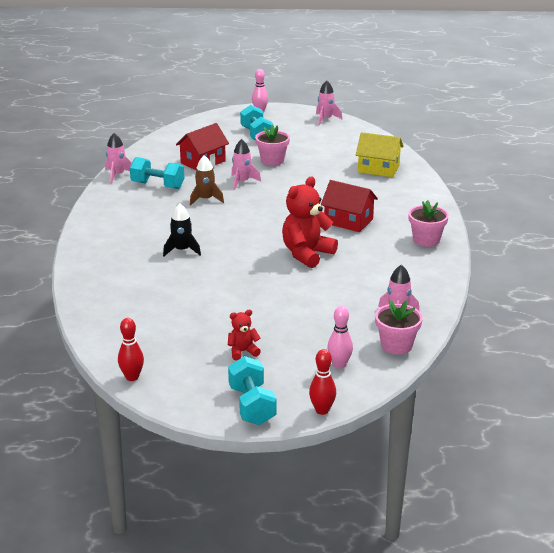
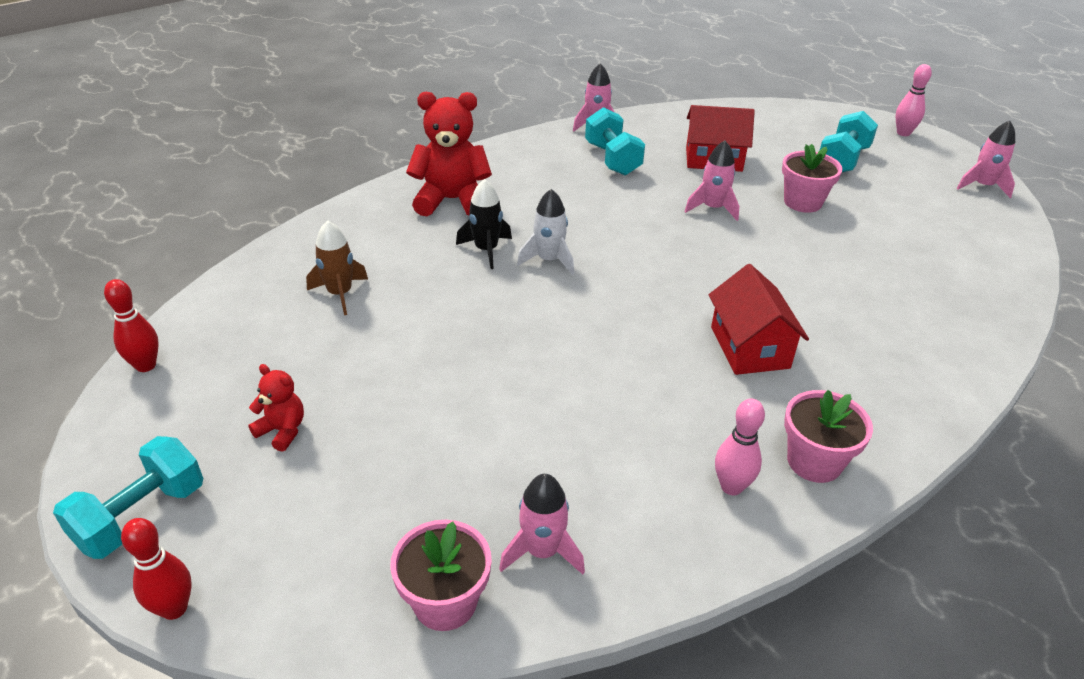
camera: 50 degrees right, 10 degrees up
(205, 199) = (630, 205): brown rocket -> brown rocket (340, 294)
(217, 238) = (549, 260): none -> white rocket
(307, 254) = (606, 355): red teddy bear -> red teddy bear (451, 200)
(339, 365) = (326, 557): pink bowling pin -> pink bowling pin (731, 487)
(378, 169) = (939, 298): yellow house -> none

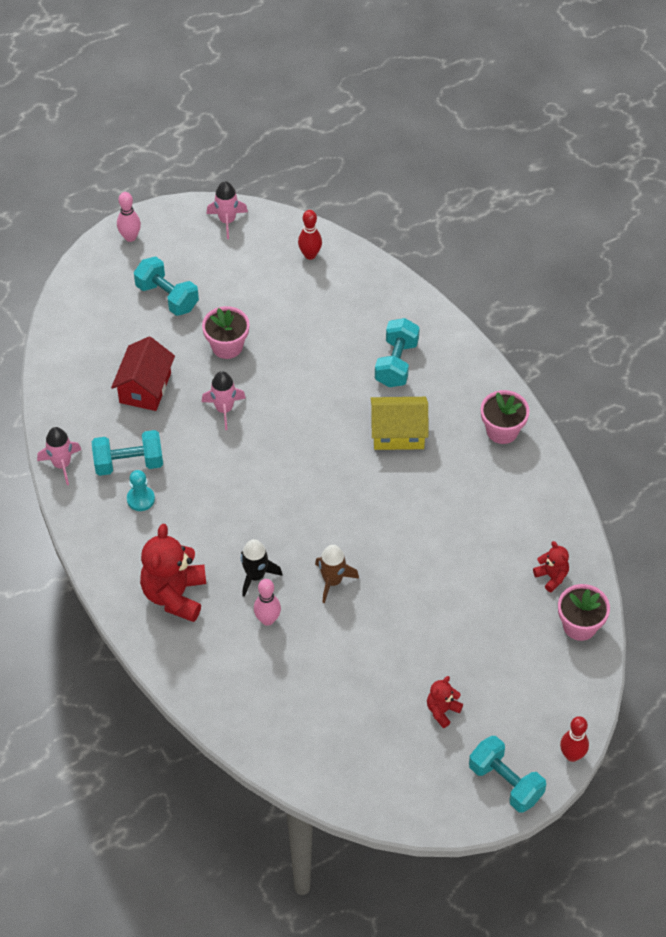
camera: 80 degrees left, 15 degrees up
(146, 365) = (364, 804): red bowling pin -> red bowling pin (310, 255)
(340, 294) = (298, 680): brown rocket -> brown rocket (332, 581)
(542, 551) = (551, 576): pink rocket -> red teddy bear
(549, 260) = (277, 535): white rocket -> none
(569, 170) = (140, 499): none -> turquoise pawn
(731, 487) = (516, 476): pink bowling pin -> pink bowling pin (267, 619)
(749, 347) = (398, 433): red house -> yellow house
(869, 336) = (396, 363): none -> turquoise dumbbell

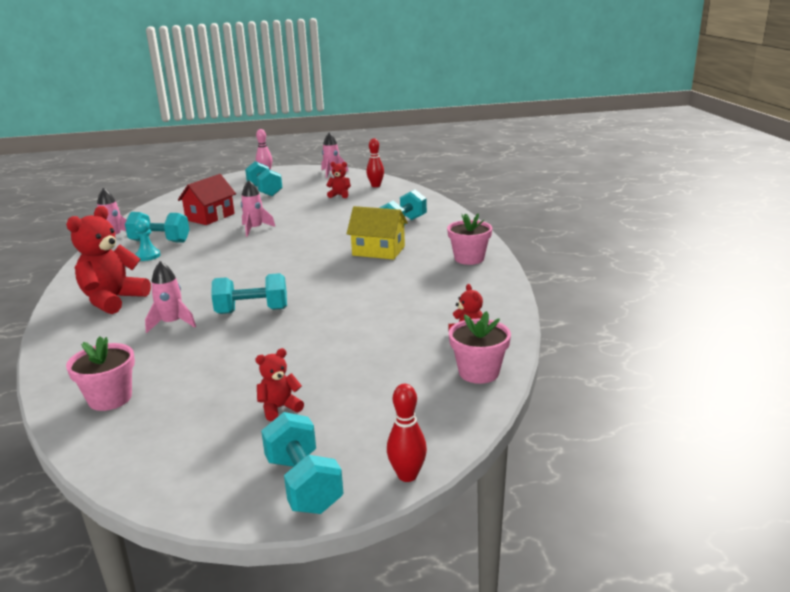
camera: 20 degrees right, 30 degrees down
(227, 346) = (284, 208): pink flower pot -> pink flower pot (110, 398)
(255, 576) = (190, 300): black rocket -> none
(267, 619) = (172, 323): pink bowling pin -> pink rocket
(277, 293) = (340, 195): none -> red teddy bear
(332, 581) = (252, 311): brown rocket -> turquoise dumbbell

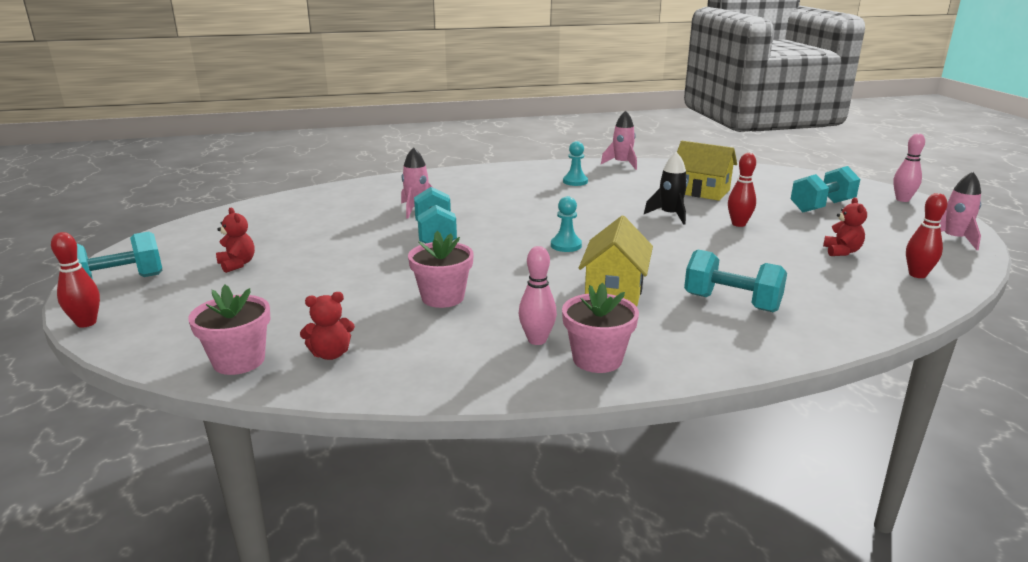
camera: 85 degrees right, 0 degrees up
(110, 398) = (294, 207): pink flower pot -> pink flower pot (442, 297)
(113, 300) = (470, 184): red teddy bear -> none
(160, 241) = (615, 181): turquoise dumbbell -> none
(210, 217) = (701, 191): red house -> yellow house
(255, 229) = (670, 215): pink rocket -> black rocket
(283, 213) = (738, 224): none -> red bowling pin
(298, 262) = (566, 245): none -> turquoise pawn
(446, 273) = (537, 340): none -> pink bowling pin

